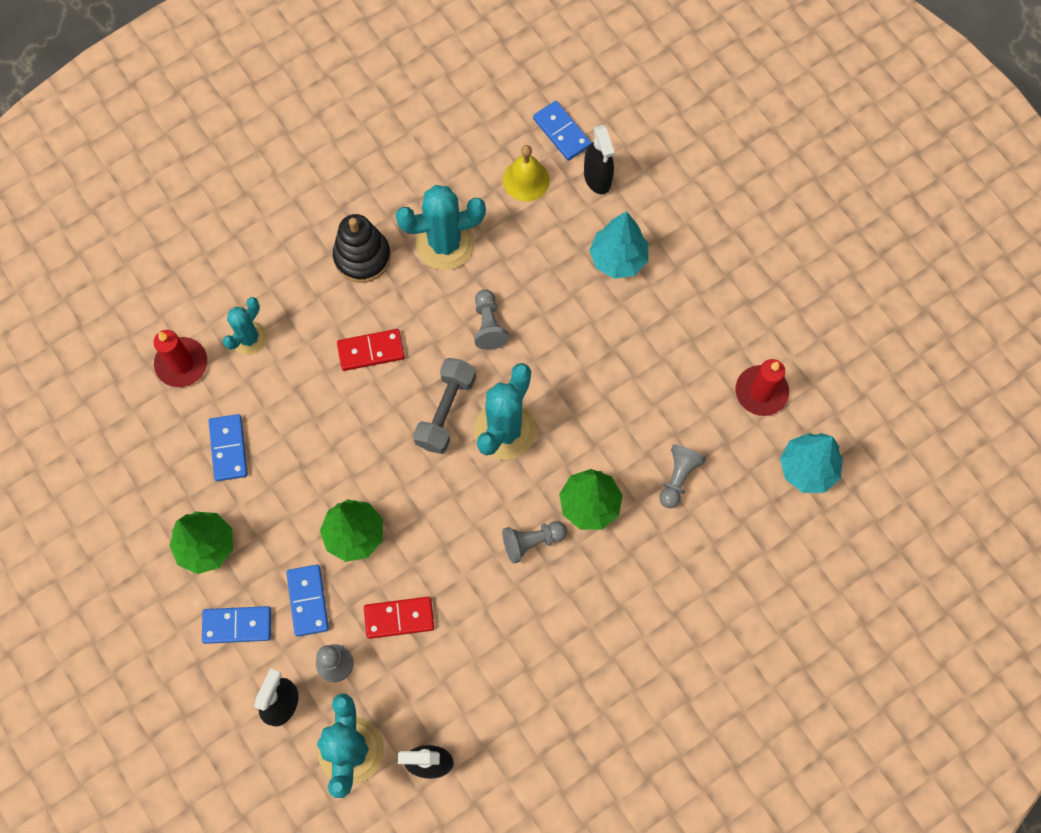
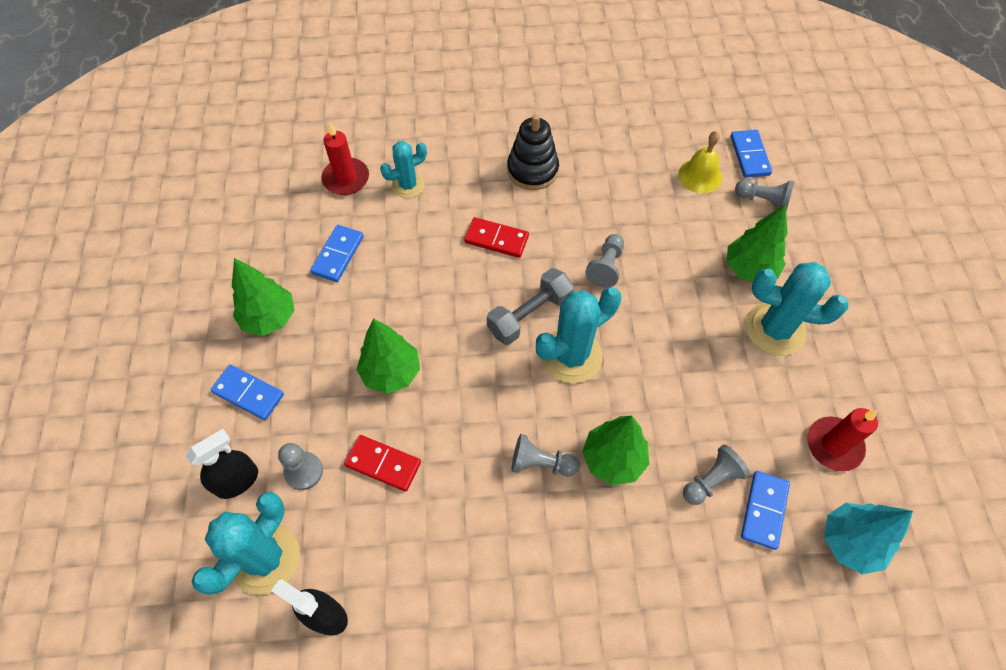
camera: 30 degrees right, 10 degrees down
(308, 601) = (317, 405): blue domino -> blue domino (764, 510)
(445, 243) = (605, 190): turquoise cactus -> turquoise cactus (775, 329)
(597, 177) = (763, 200): black spray bottle -> grey pawn
(618, 259) = (749, 269): turquoise tree -> green tree

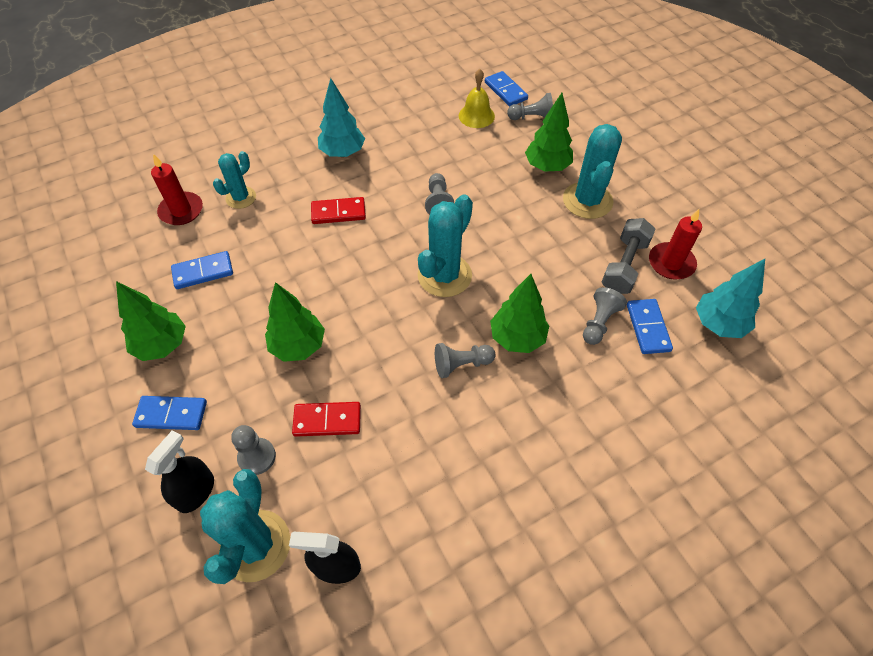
camera: 25 degrees left, 5 degrees down
(338, 255) = (203, 272): blue domino -> blue domino turned 75 degrees clockwise
(529, 315) = (395, 258): grey dumbbell -> grey dumbbell (624, 265)
(532, 170) = (342, 153): black stacking toy -> turquoise tree
(775, 329) = (587, 201): turquoise cactus -> turquoise cactus turned 75 degrees counterclockwise

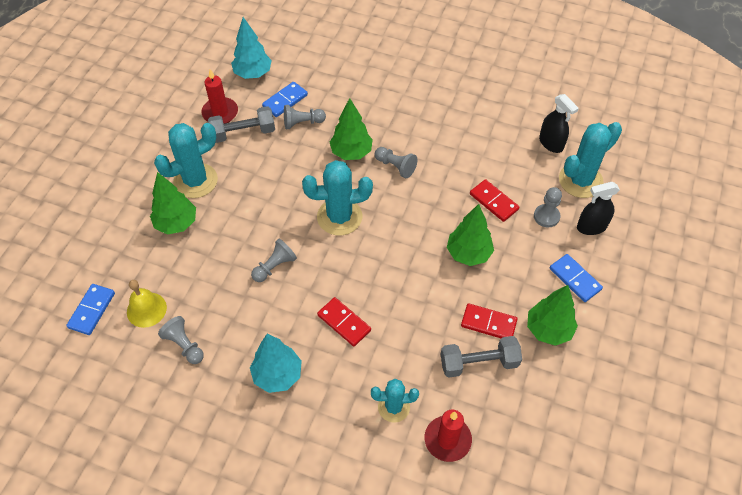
camera: 130 degrees left, 0 degrees up
(203, 272) = (479, 363): blue domino -> grey dumbbell
(222, 305) = (488, 323): none -> red domino
(532, 117) = (118, 268): grey pawn -> grey pawn (184, 345)

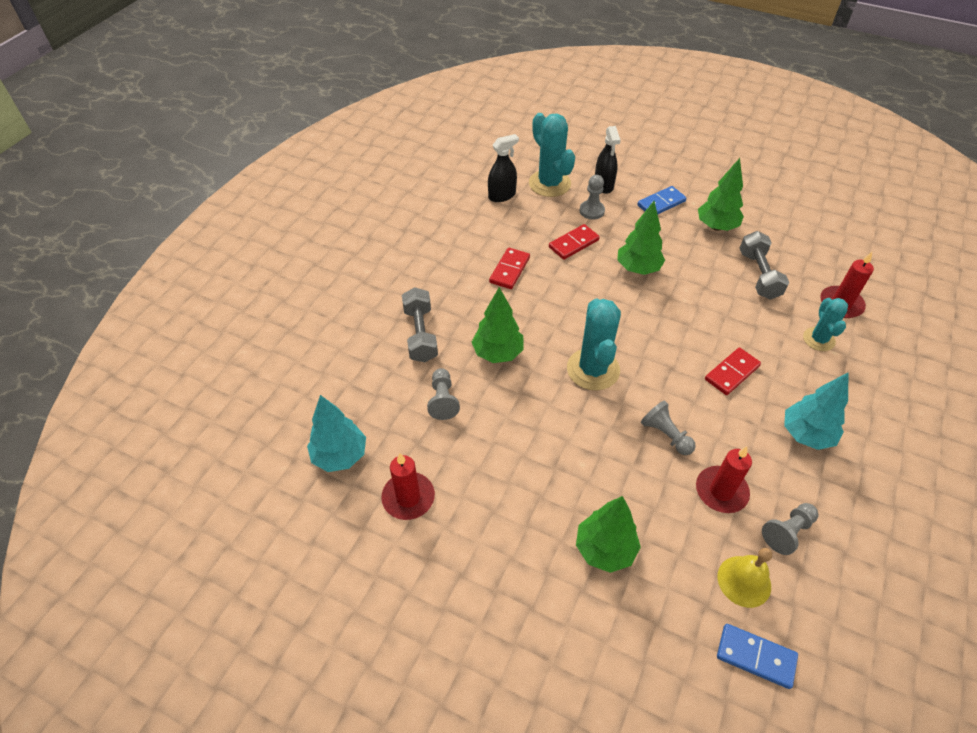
camera: 85 degrees left, 5 degrees down
(195, 181) = (531, 527): turquoise cactus -> none
(222, 302) = (721, 491): none -> red candle
(243, 133) = (451, 468): grey dumbbell -> grey dumbbell (420, 334)
(285, 101) = (400, 418): blue domino -> none
(395, 166) = (522, 315): grey pawn -> none
(488, 323) = (715, 264): red domino -> red domino (509, 270)

